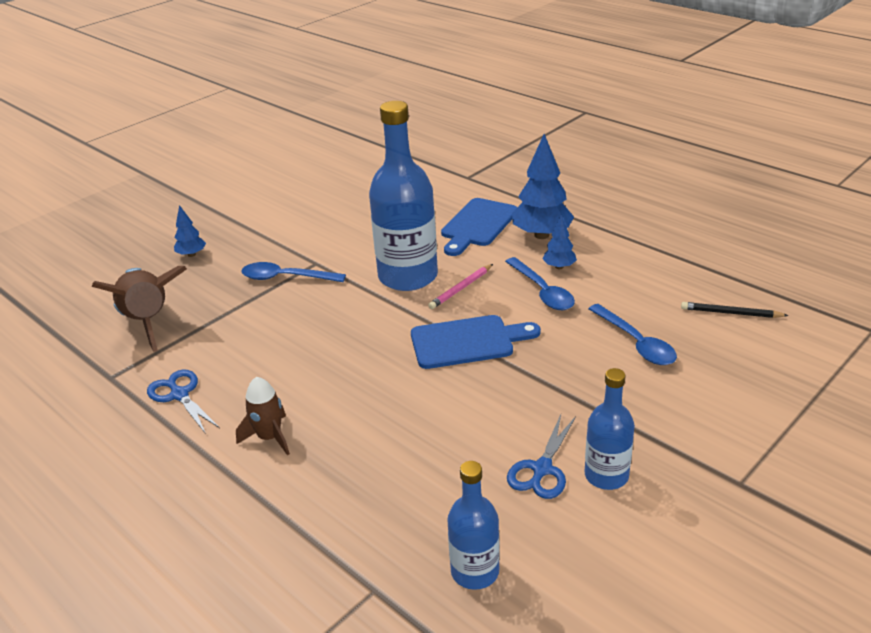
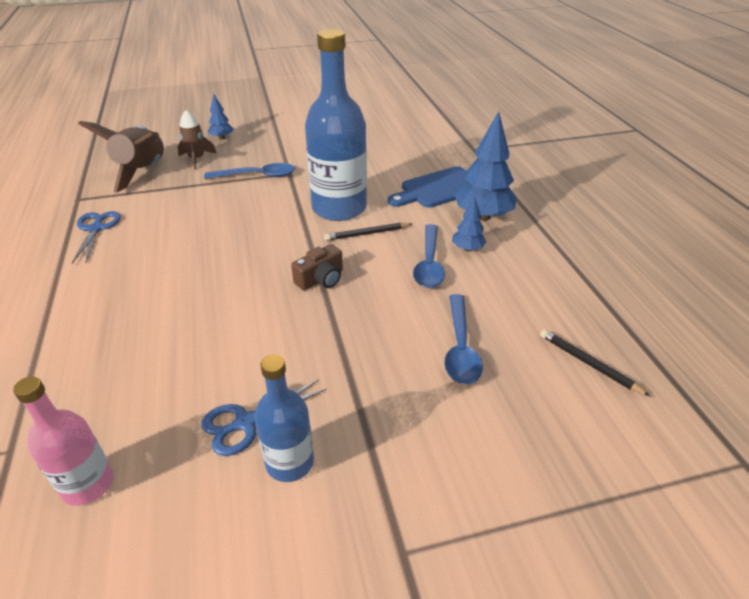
camera: 30 degrees right, 5 degrees up
(269, 437) = (104, 286): brown rocket -> brown rocket (197, 159)
(286, 278) = (257, 176): blue spoon -> blue spoon turned 135 degrees clockwise
(461, 288) = (367, 234): pink pencil -> black pencil
(467, 342) = (321, 279): blue cutting board -> brown camera
(475, 571) = (87, 484): blue bottle -> pink bottle

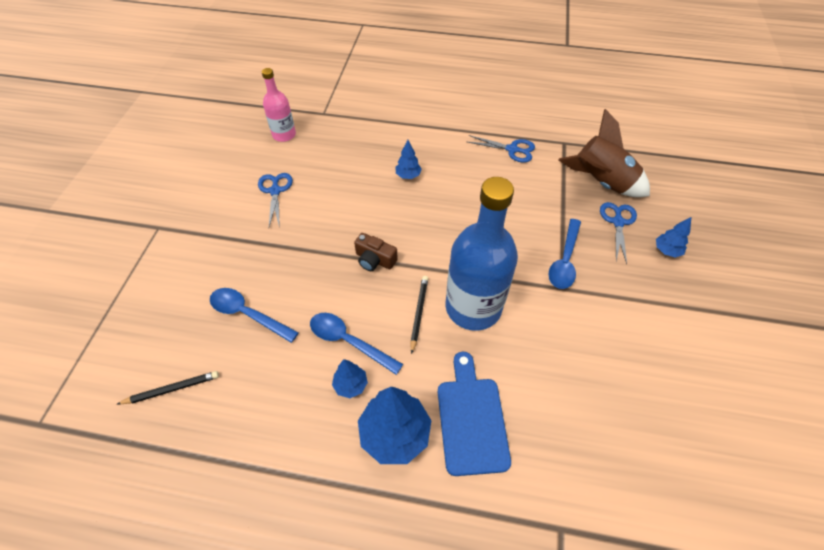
camera: 115 degrees right, 15 degrees up
(167, 295) = (408, 176): none -> blue tree
(197, 159) = (618, 222): brown rocket -> blue scissors
(289, 462) = (237, 201): blue bottle -> none
(321, 279) = (374, 260): brown camera -> brown camera turned 45 degrees counterclockwise

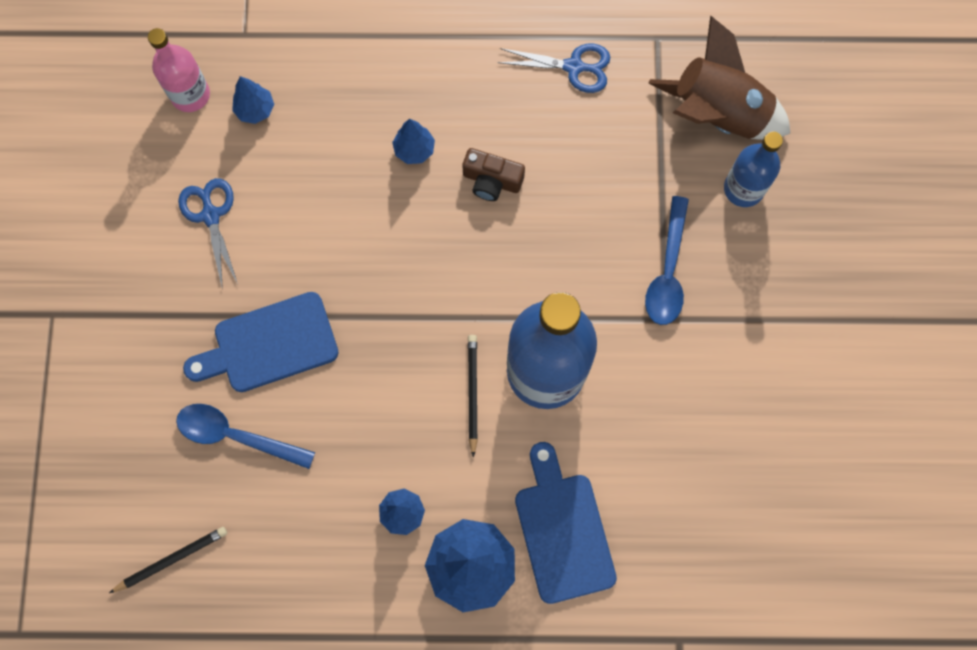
camera: 10 degrees left, 20 degrees up
(288, 263) = (269, 344): none -> blue cutting board
(348, 341) = (385, 452): blue spoon -> none
(374, 260) = (394, 316): brown camera -> brown camera (491, 181)
(618, 222) = (743, 189): blue scissors -> blue bottle
(666, 251) = (813, 229): blue tree -> blue tree (255, 110)

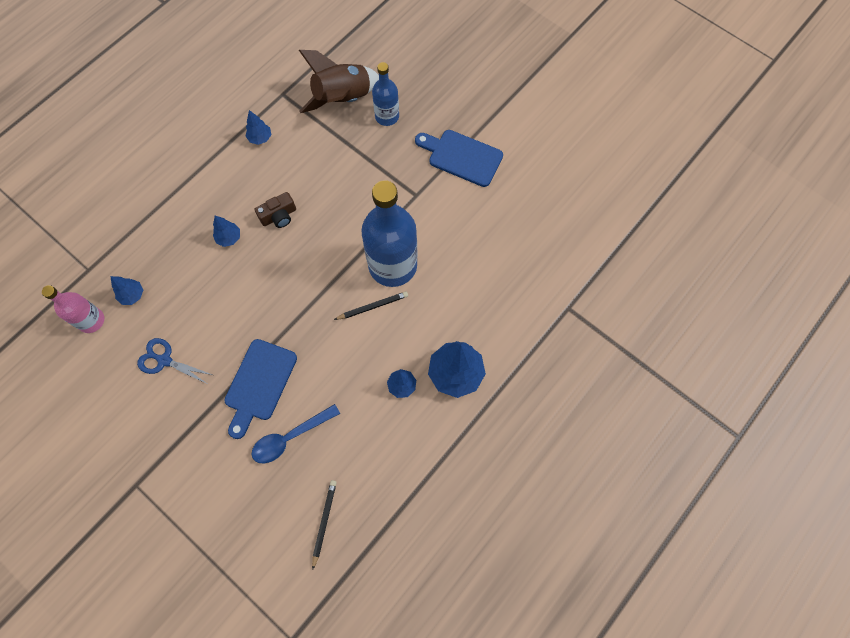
camera: 50 degrees left, 5 degrees down
(472, 393) = (373, 306): black pencil -> black pencil turned 120 degrees clockwise
(563, 530) = (474, 318): blue cutting board -> blue cutting board (462, 157)
(573, 67) = (260, 138): blue scissors -> blue tree
(667, 271) = (395, 177): blue spoon -> none

